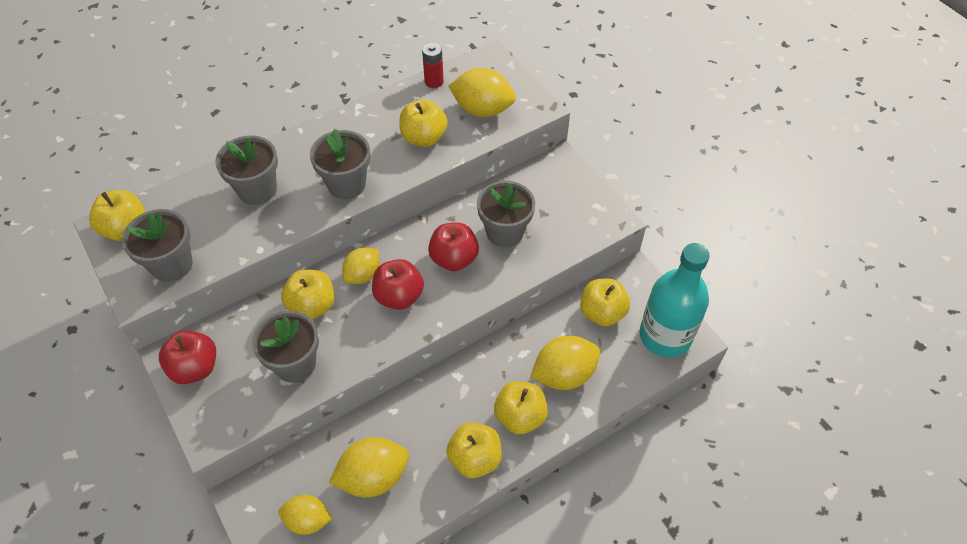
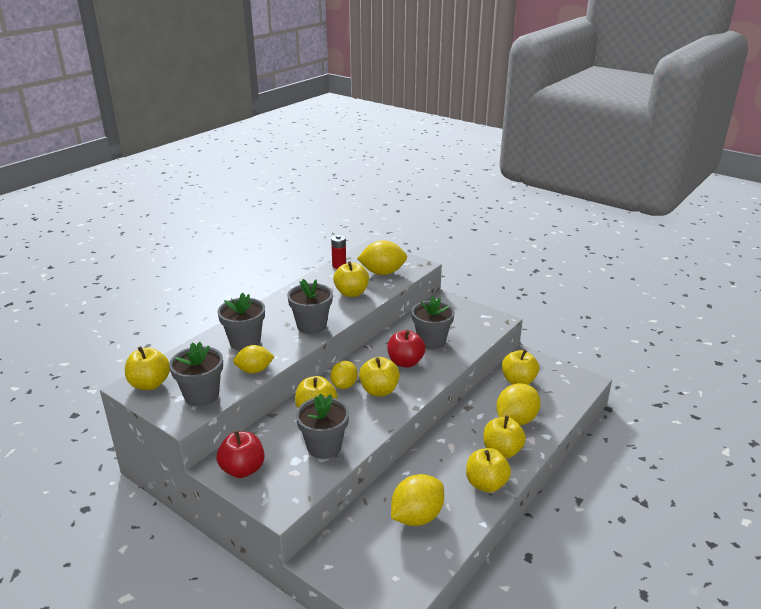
camera: 20 degrees left, 25 degrees down
(308, 520) = (381, 559): yellow lemon -> yellow lemon (254, 370)
(399, 296) = (379, 390): red apple -> yellow apple
(665, 336) = (568, 383): turquoise bottle -> none

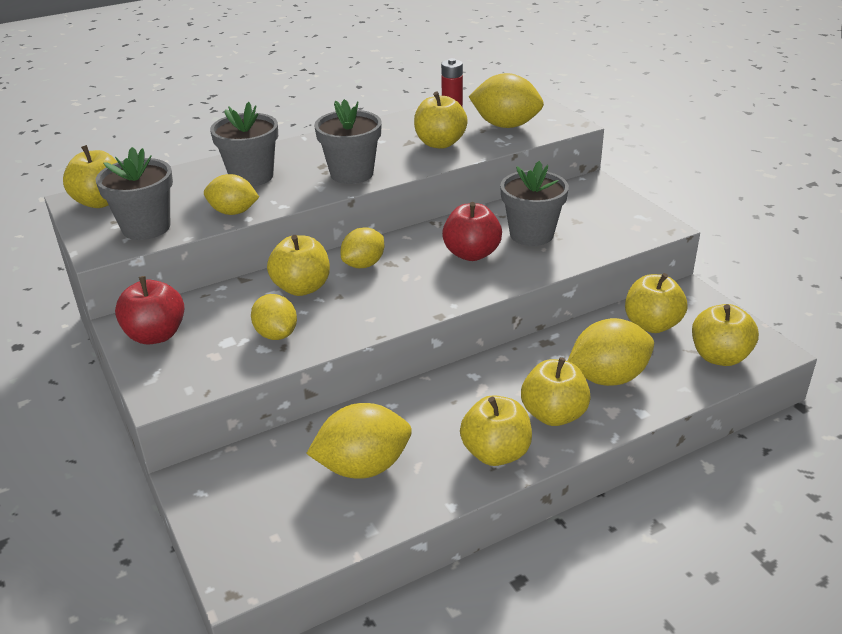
camera: 25 degrees right, 5 degrees up
(324, 446) = (276, 334): grey flower pot -> yellow lemon
(379, 390) = (405, 282): yellow apple -> yellow apple (719, 356)

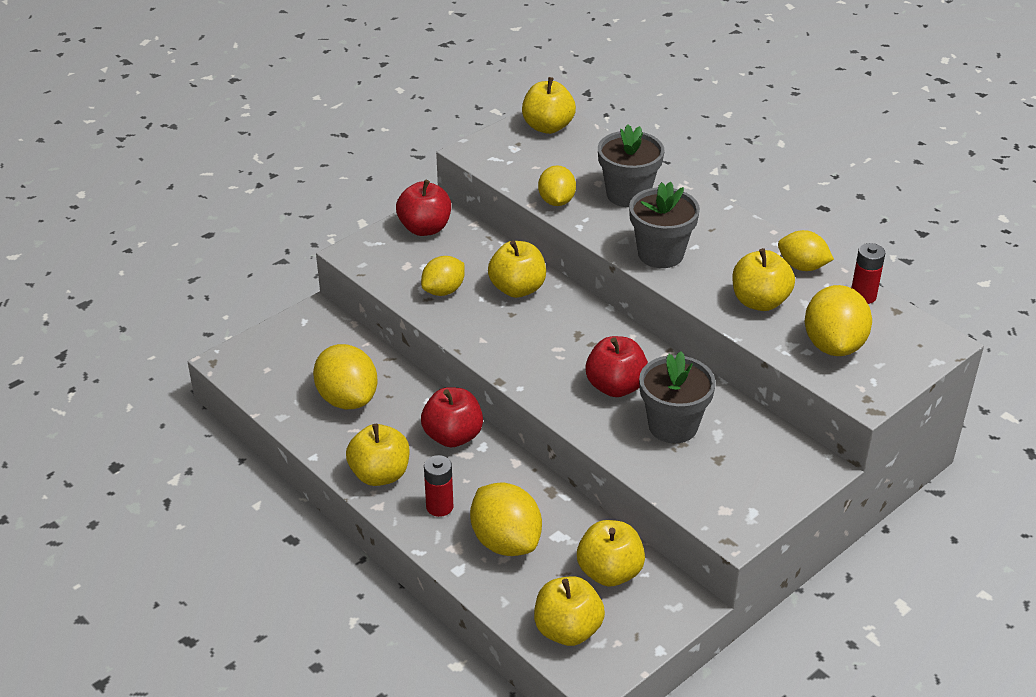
camera: 75 degrees right, 5 degrees up
(146, 227) = (513, 163): grey flower pot -> none
(364, 264) = (569, 318): yellow lemon -> yellow lemon (802, 266)
(453, 393) = (453, 436): none -> red apple
(553, 414) = (439, 507): yellow apple -> red battery

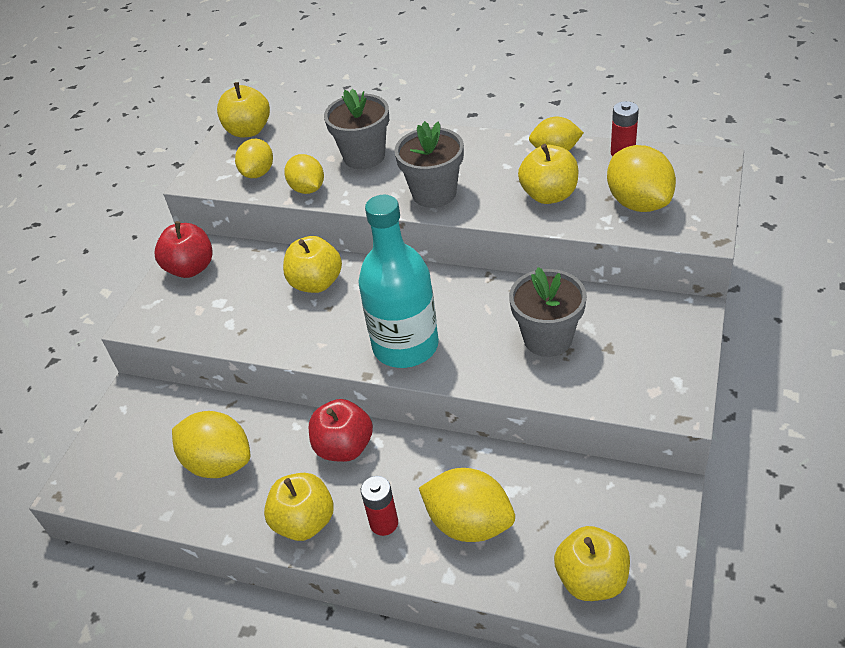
camera: 25 degrees left, 5 degrees up
(443, 290) = (251, 316): yellow lemon -> yellow lemon (258, 173)
(549, 374) = (405, 346): none -> turquoise bottle
(609, 572) = (580, 500): yellow apple -> none
(616, 386) = (471, 328): red apple -> none

